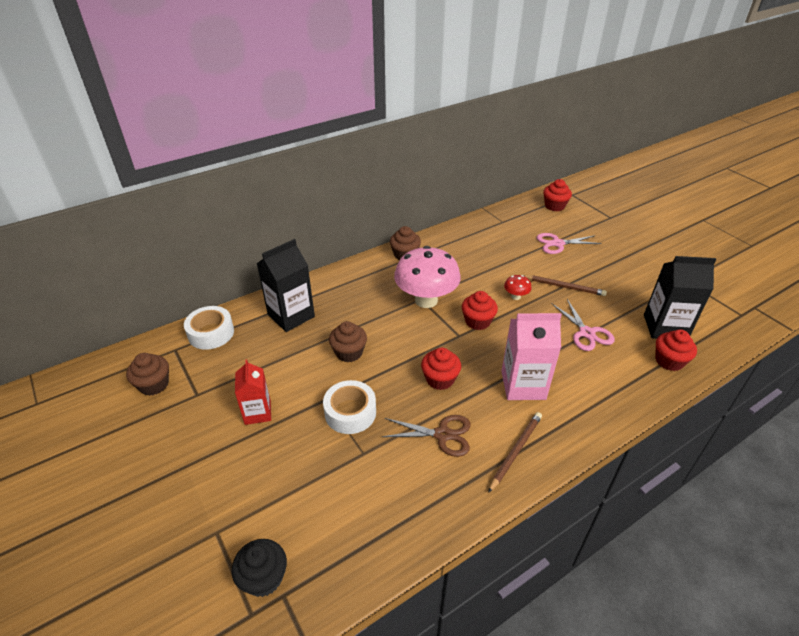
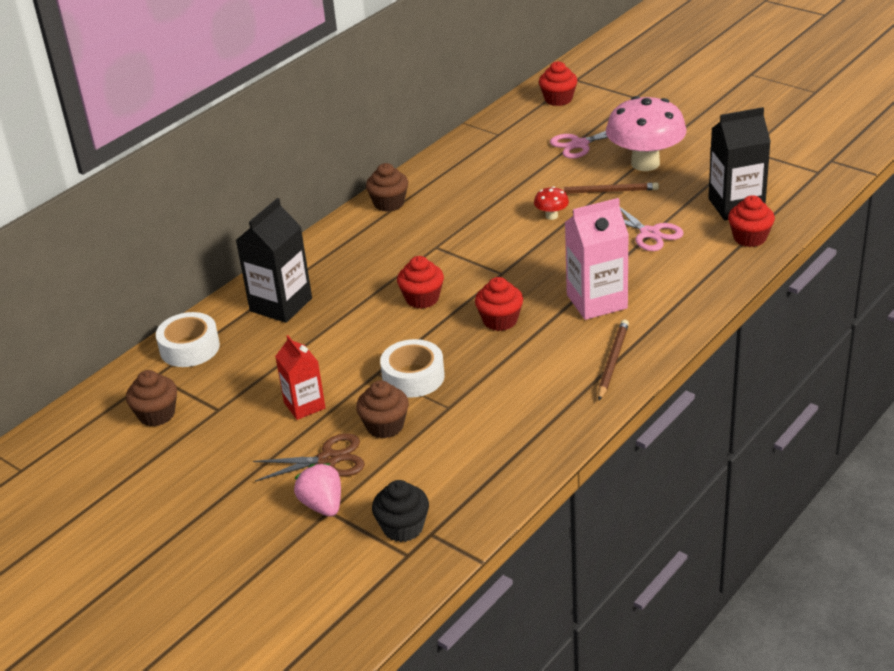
camera: 15 degrees left, 5 degrees down
(215, 523) = (322, 505): none -> pink strawberry
(349, 352) = (378, 323): brown cupcake -> brown cupcake (385, 426)
(426, 300) = (443, 246): pink mushroom -> pink mushroom (645, 163)
(442, 435) = (528, 369): brown scissors -> brown scissors (329, 459)
(477, 321) = (517, 253): red cupcake -> red cupcake (422, 298)

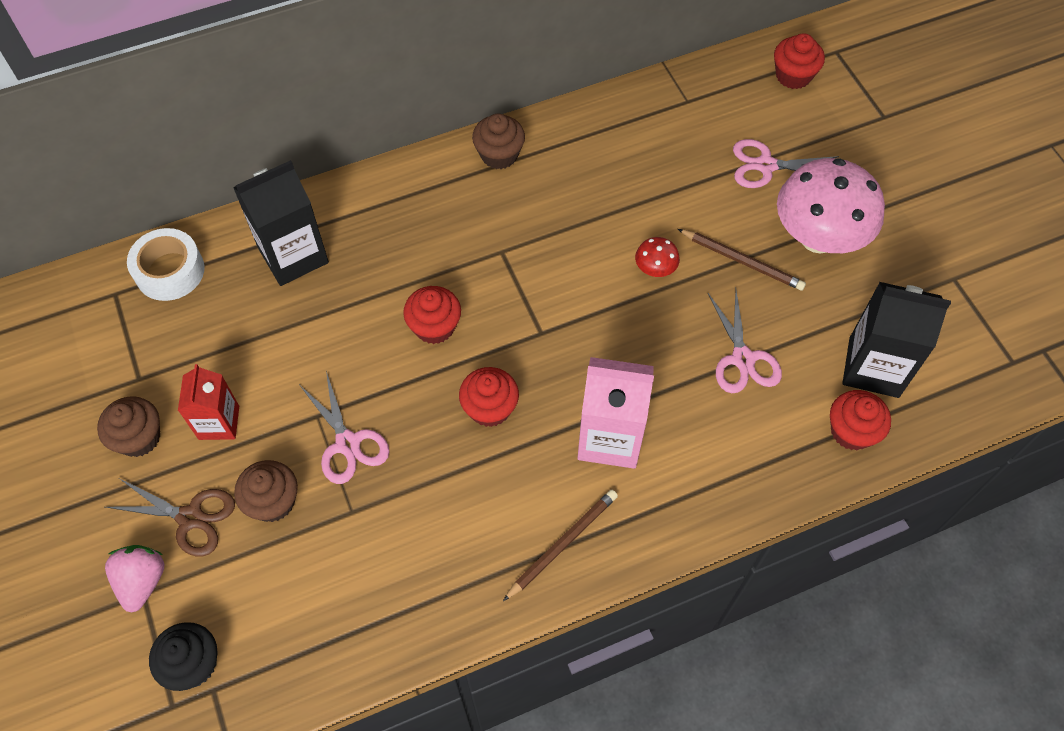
camera: 25 degrees right, 25 degrees up
(156, 414) = (81, 352): brown cupcake -> brown cupcake (139, 437)
(413, 377) = (347, 444): white tape -> pink scissors

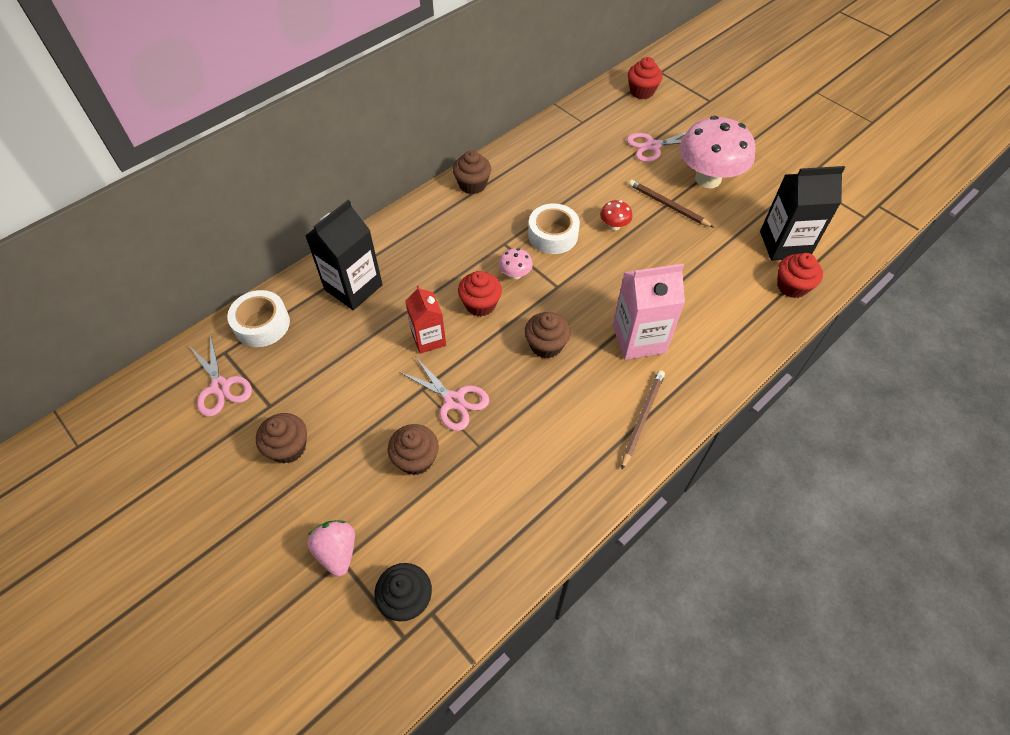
camera: 20 degrees left, 5 degrees down
(190, 518) = (355, 492): brown scissors -> none
(219, 422) = (348, 417): red carton -> red carton (428, 339)
(490, 408) = (546, 345): red cupcake -> brown cupcake
(496, 299) = (515, 274): none -> pink mushroom
(569, 258) = (553, 235): none -> white tape
(742, 261) = (668, 205): brown pencil -> brown pencil turned 150 degrees counterclockwise
(742, 359) = (700, 264): pink scissors -> pink scissors (220, 387)

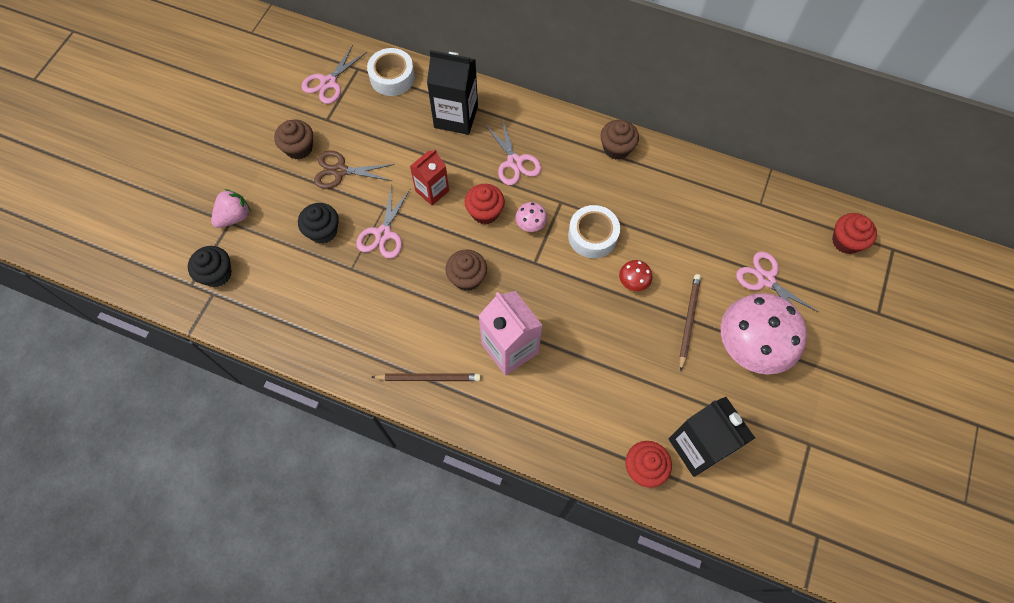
camera: 65 degrees right, 10 degrees up
(348, 415) = (340, 171): none -> brown scissors
(416, 459) = (323, 231): brown cupcake -> black cupcake
(439, 261) = (514, 162): none -> pink scissors

